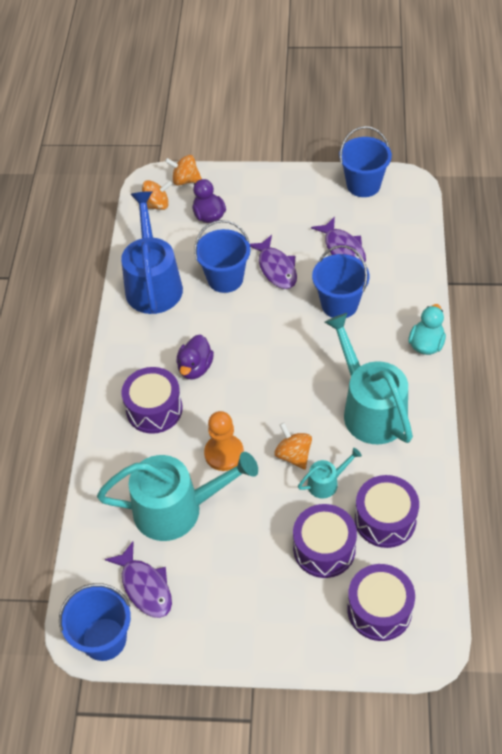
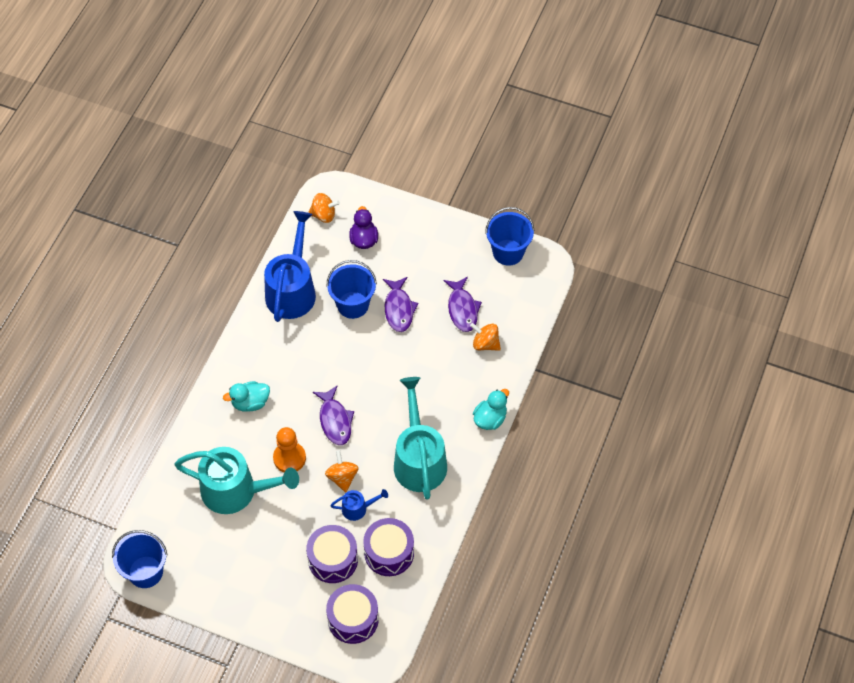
camera: 15 degrees right, 5 degrees up
(145, 587) = (189, 543): purple fish -> purple fish (335, 420)
(154, 409) = (250, 403): purple drum -> turquoise duck
(185, 180) = (358, 198): orange spinning top -> orange spinning top (485, 344)
(195, 368) = (296, 377): purple duck -> none
(327, 482) = (358, 508): turquoise watering can -> blue watering can
(339, 304) = (436, 359): blue bucket -> none

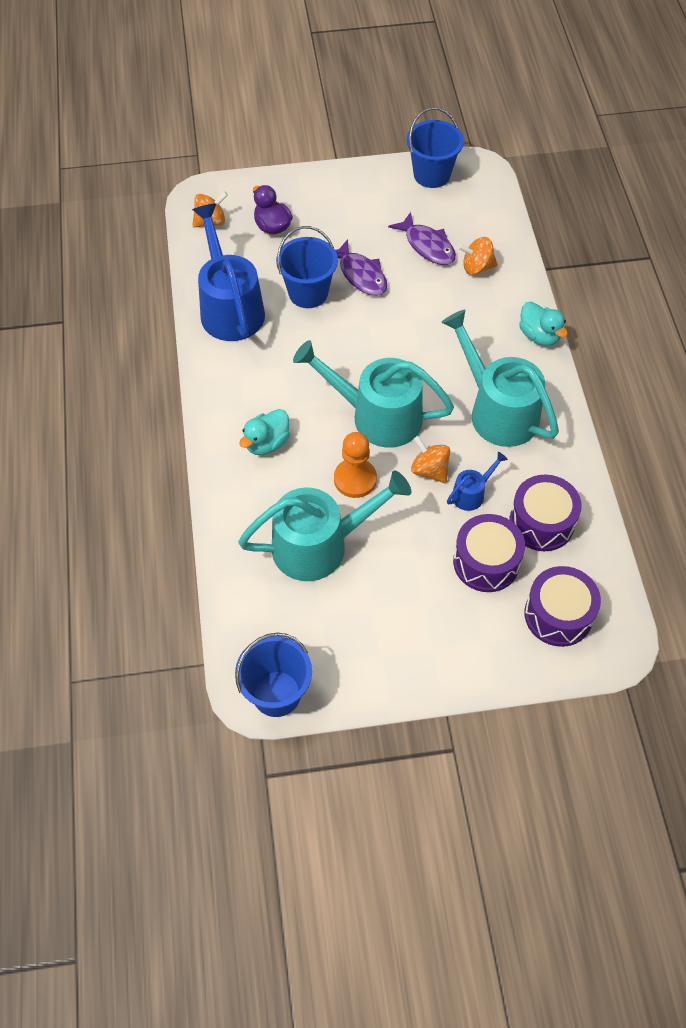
camera: 30 degrees left, 0 degrees up
(335, 420) = (376, 416): purple fish -> turquoise watering can
(490, 419) = (539, 335): turquoise duck -> turquoise duck turned 135 degrees clockwise

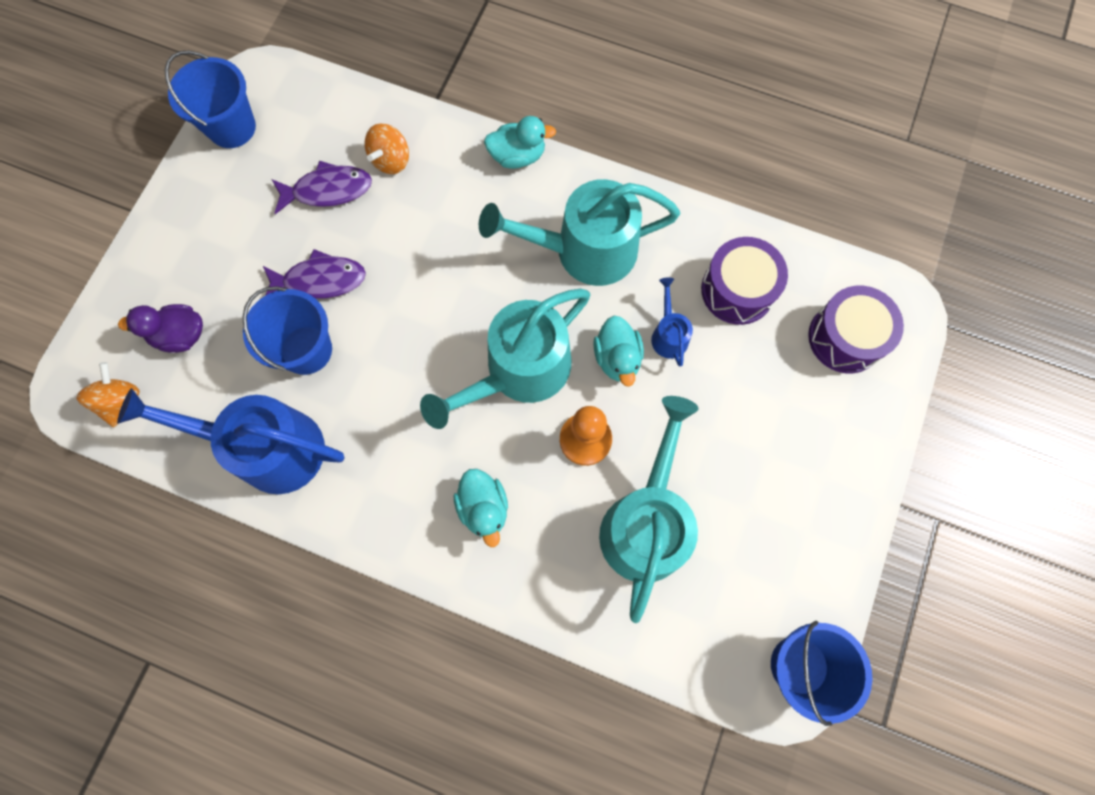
camera: 60 degrees left, 15 degrees up
(429, 470) = (617, 358): orange spinning top -> turquoise duck
(486, 562) = (754, 368): purple drum -> none

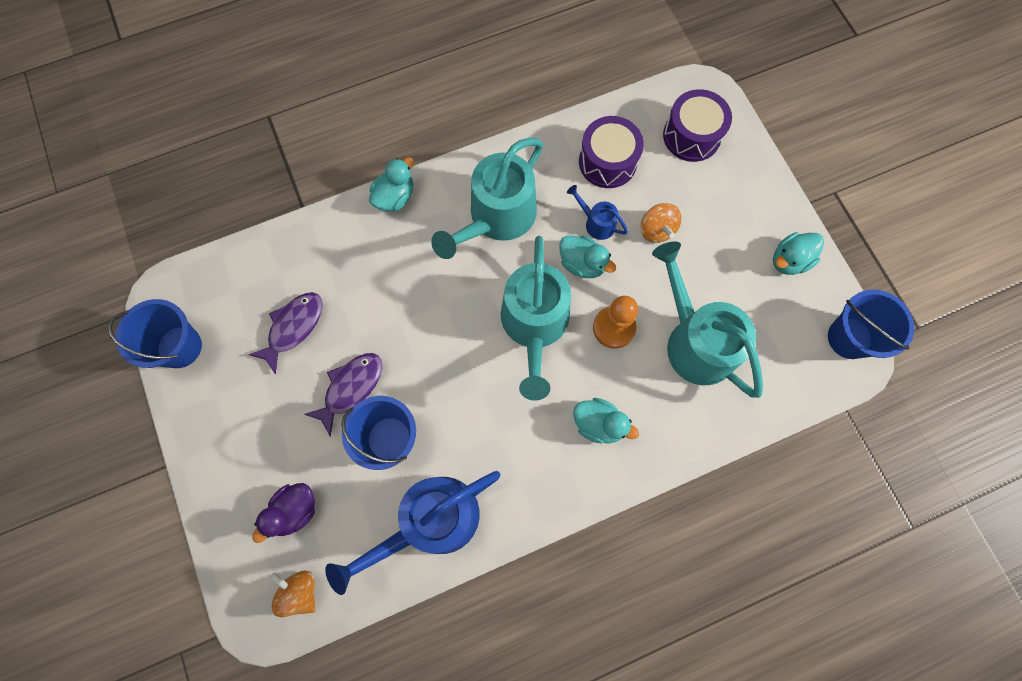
camera: 45 degrees left, 0 degrees up
(391, 160) = (315, 271): orange spinning top -> orange spinning top (656, 230)
(817, 538) = (789, 260): none -> turquoise duck

